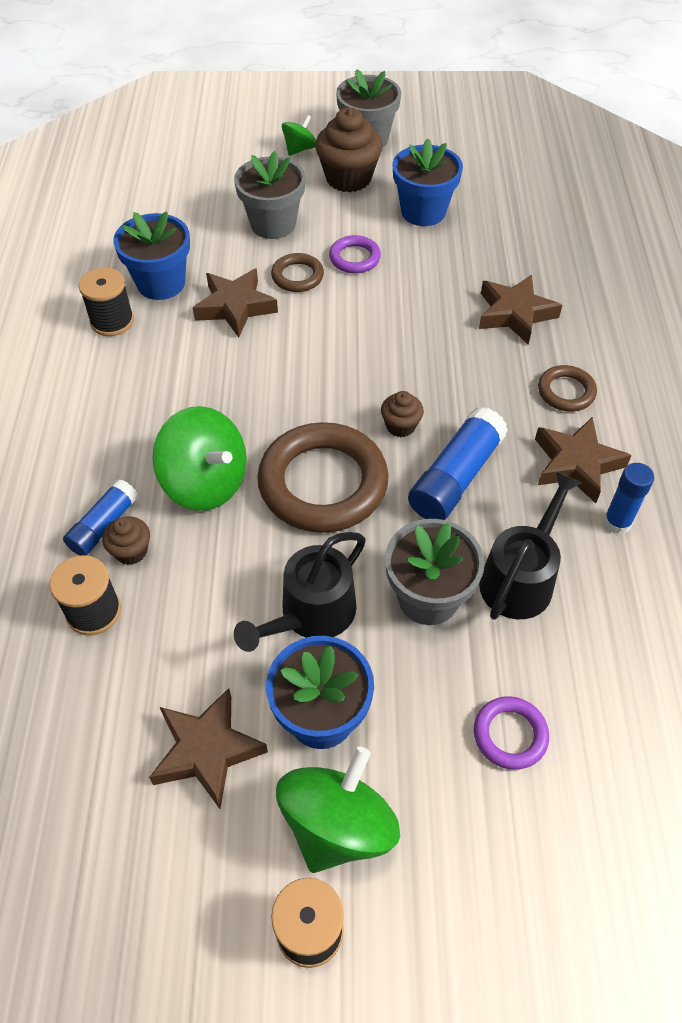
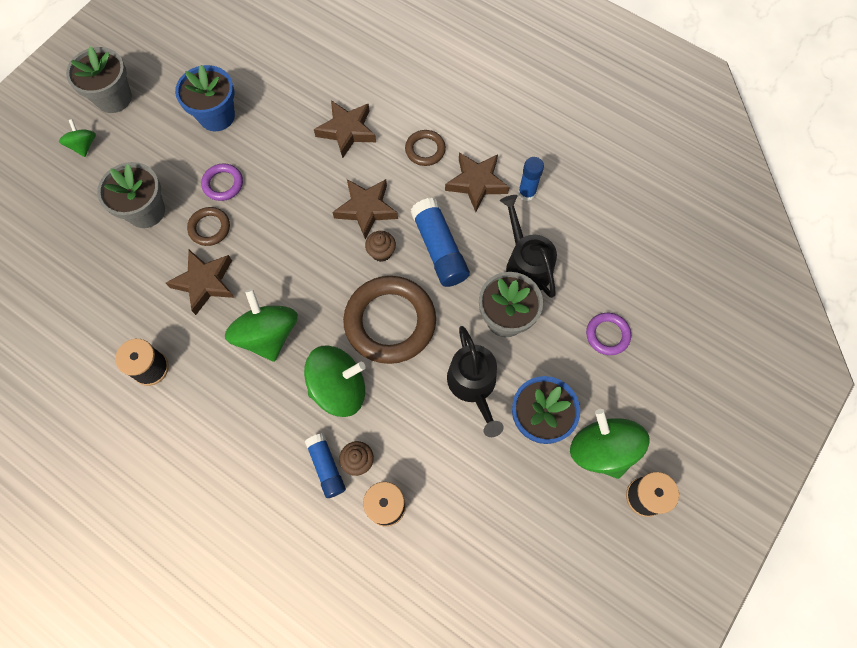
camera: 55 degrees left, 15 degrees up
(161, 283) = (141, 316): blue flower pot -> none
(207, 750) = (519, 491): brown star -> brown star (366, 209)
(219, 387) = (268, 335): none -> green spinning top
(348, 178) = (143, 136): brown cupcake -> none

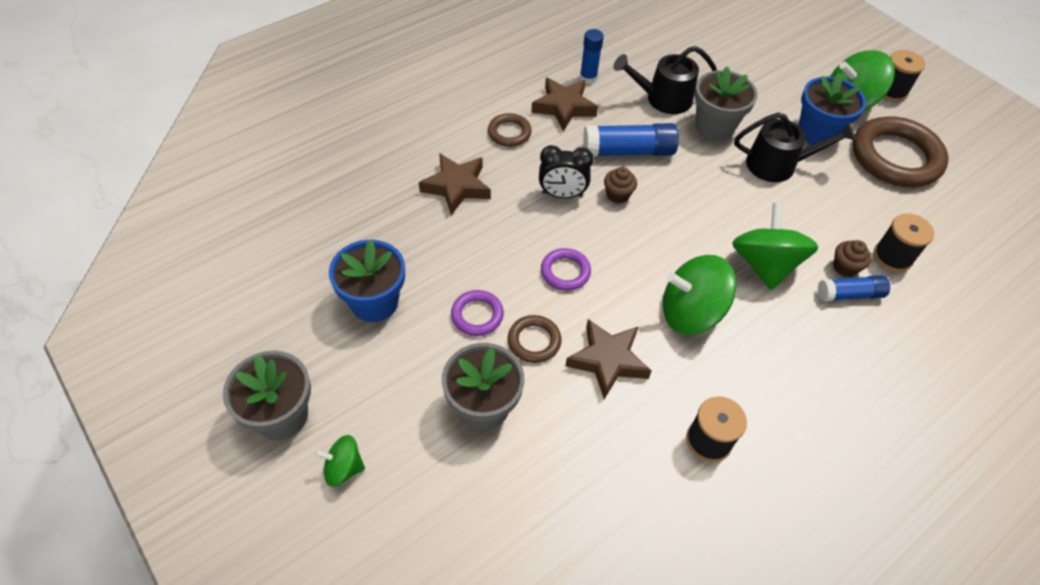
camera: 75 degrees left, 15 degrees down
(366, 209) = (562, 194): brown star -> black clock
(390, 322) = (699, 207): brown ring -> brown ring (895, 157)
(607, 335) = (745, 70): purple ring -> purple ring (565, 272)

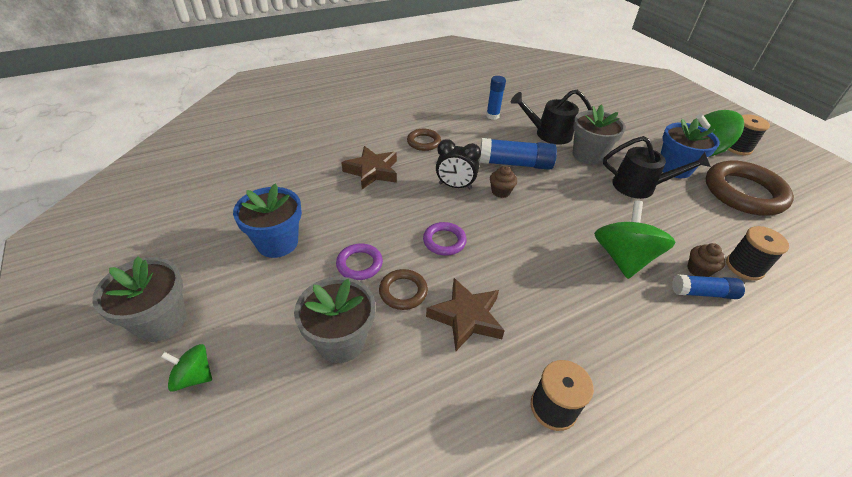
camera: 10 degrees right, 10 degrees down
(564, 107) = (470, 131): brown star -> none
(690, 312) = (550, 288): green spinning top -> none

